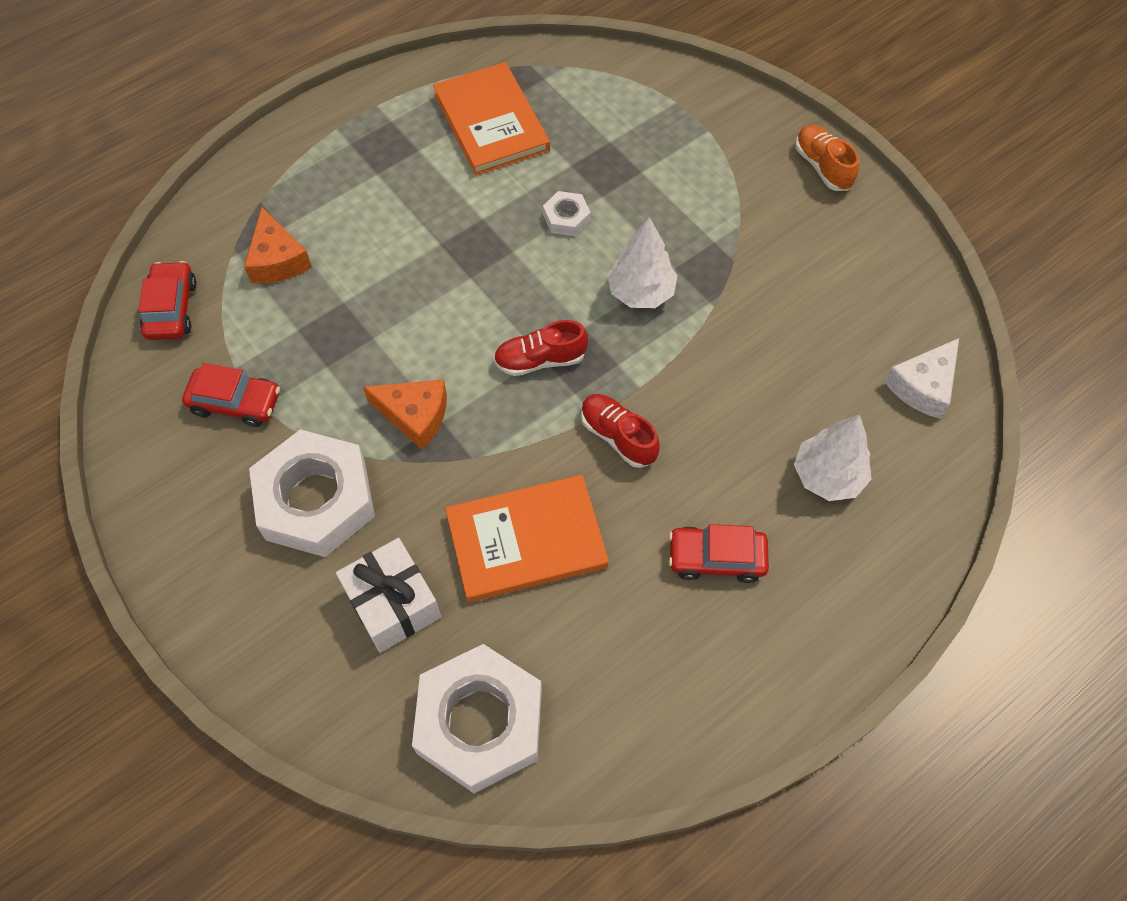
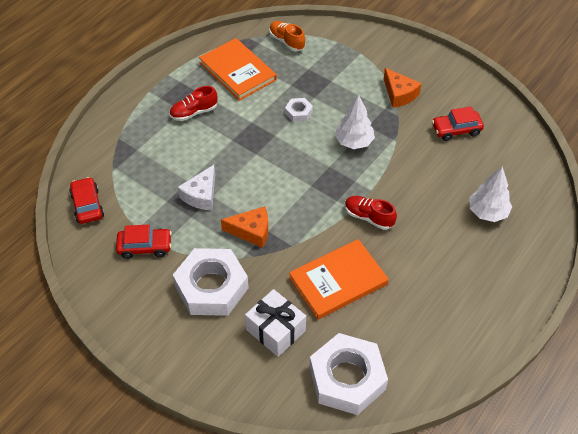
camera: 15 degrees left, 10 degrees down
(277, 260) = (141, 167): orange cheese -> orange cheese (399, 94)
(540, 360) = (311, 188): red shoe -> red shoe (194, 112)
(716, 558) = (444, 266): red car -> red car (456, 130)
(822, 167) = (428, 60): orange shoe -> orange shoe (287, 41)
(923, 386) = (520, 157): white cheese -> white cheese (201, 195)

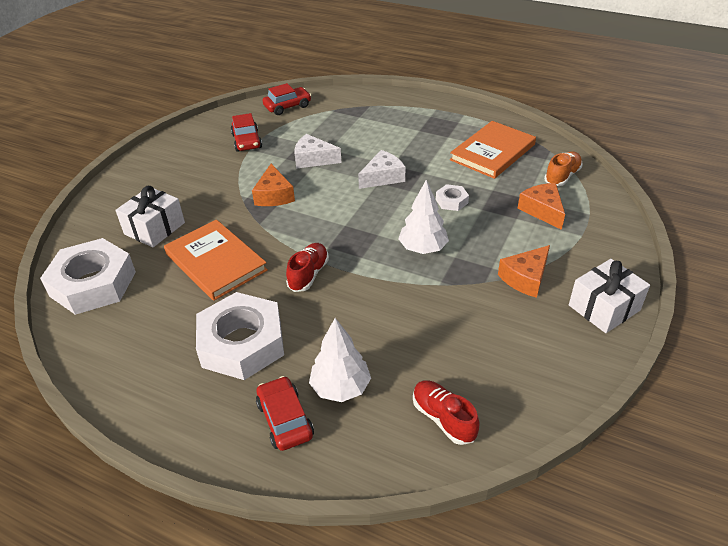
camera: 80 degrees right, 10 degrees down
(194, 112) = (419, 137): red shoe -> red shoe (443, 418)
(211, 287) = (204, 183): white nut -> white nut (242, 343)
(249, 149) = (383, 177): none -> white cheese
(326, 64) = (542, 210): none -> orange cheese
(434, 65) = (604, 307): none -> white gift
(456, 130) = (485, 342): red car -> red car (285, 420)

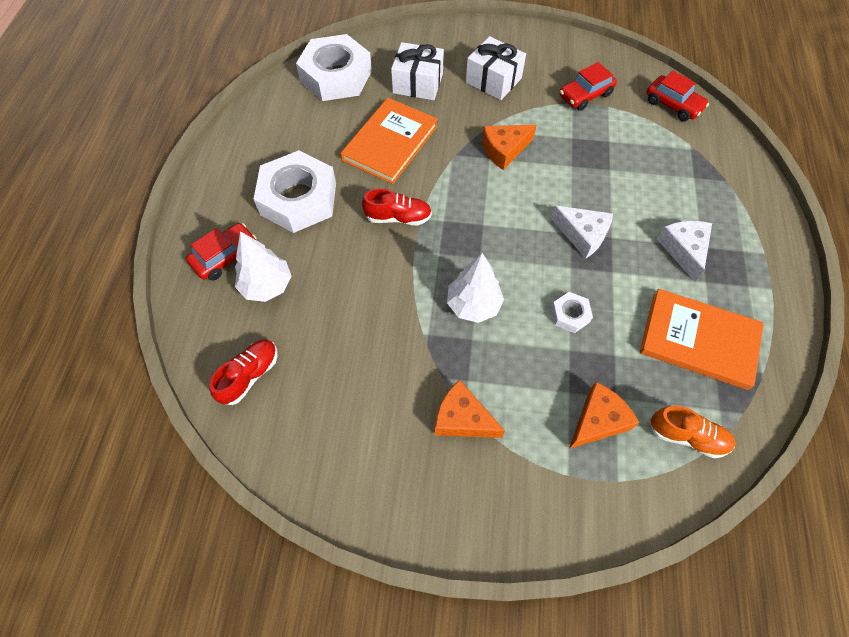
camera: 70 degrees right, 20 degrees up
(313, 159) = (583, 161): white cheese -> white cheese (684, 250)
(604, 307) = (441, 513): white gift -> white gift (493, 80)

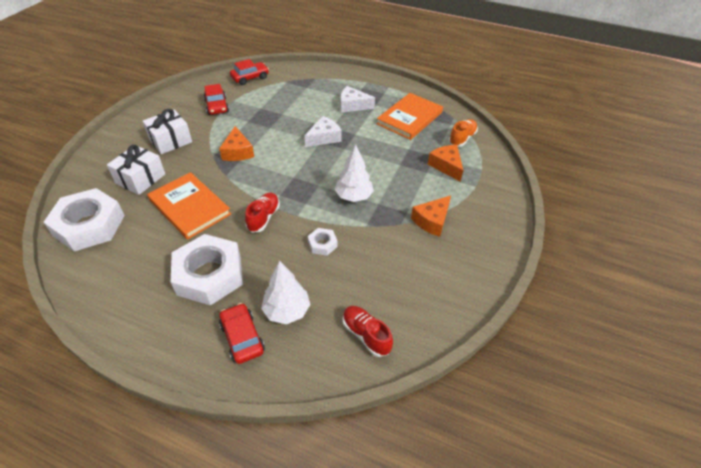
camera: 75 degrees left, 15 degrees down
(570, 315) = (377, 158): white nut -> white nut (322, 244)

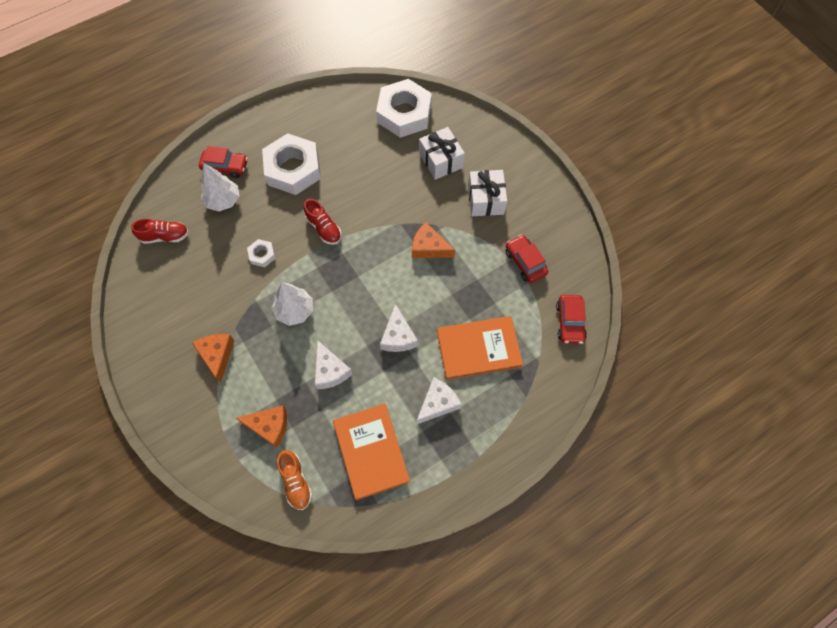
camera: 125 degrees right, 20 degrees up
(189, 207) = (377, 182): orange book -> orange book (478, 348)
(217, 106) = (525, 262): red car -> red car turned 45 degrees clockwise
(380, 157) = (330, 371): none -> white cheese

